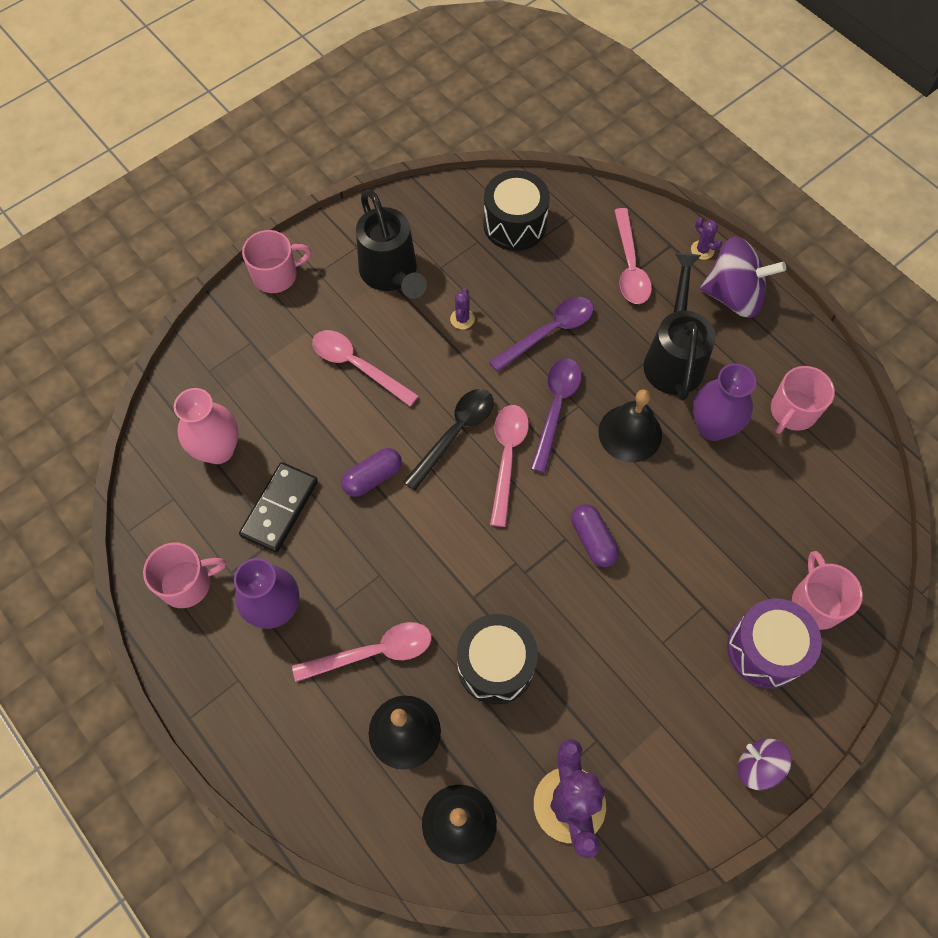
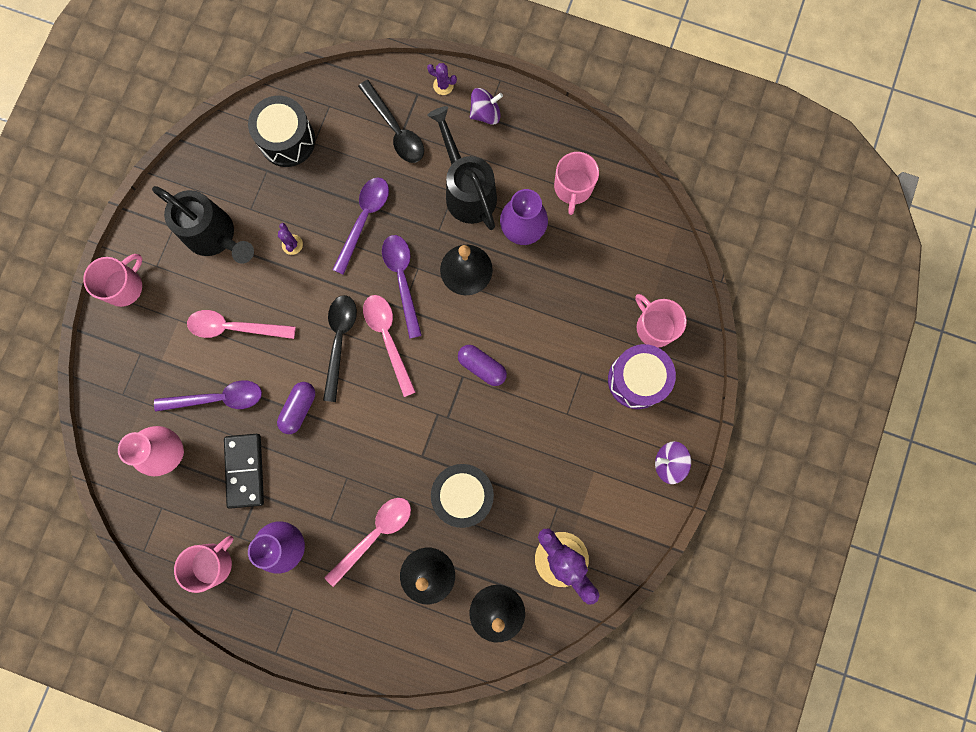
camera: 30 degrees left, 15 degrees up
(298, 423) = (218, 398): none -> purple spoon
(630, 266) = (395, 129): pink spoon -> black spoon
(733, 295) = (485, 113): purple spinning top -> purple spinning top, size x0.58

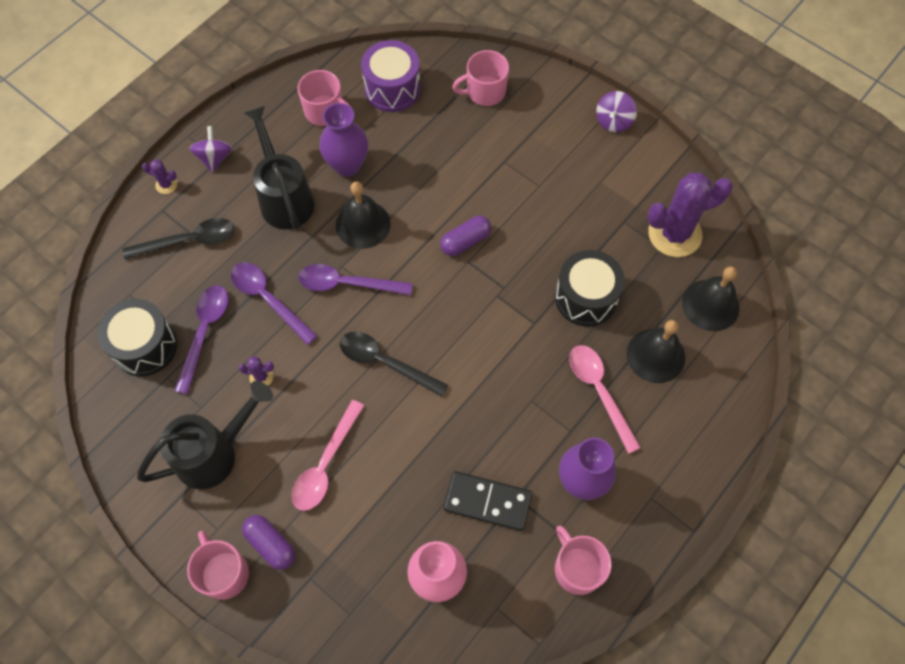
camera: 70 degrees left, 15 degrees down
(218, 398) = (397, 506): purple spoon -> purple spoon (205, 332)
(299, 408) = (441, 425): purple capsule -> purple capsule (271, 544)
(388, 338) = (402, 316): pink spoon -> none
(443, 85) = (166, 185): purple cactus -> purple cactus turned 60 degrees clockwise
(467, 191) = (284, 198): black watering can -> black watering can turned 75 degrees clockwise
(637, 380) = (528, 121): purple drum -> purple drum (392, 88)

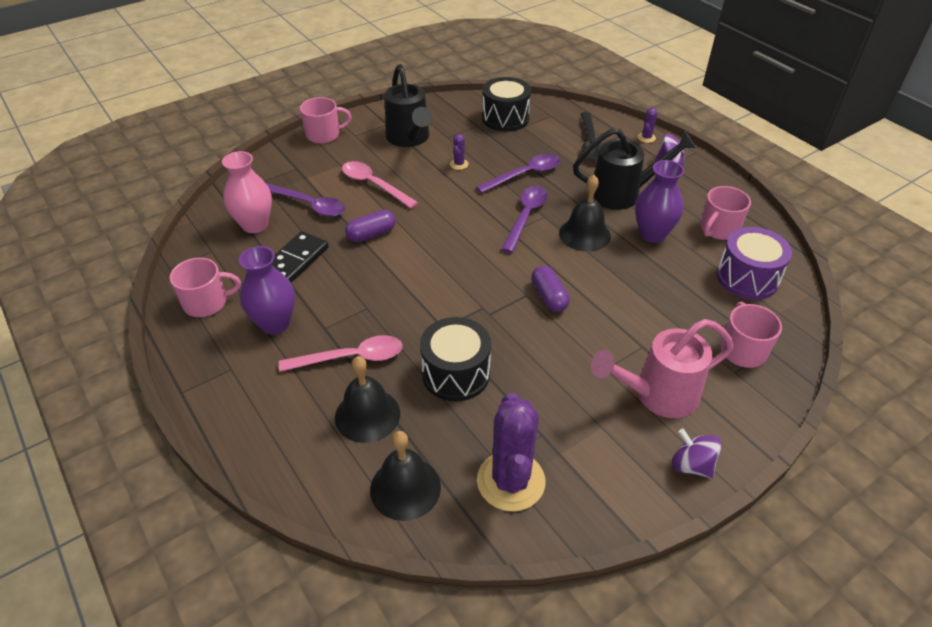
camera: 105 degrees right, 20 degrees down
(205, 332) = (506, 143): purple spoon -> purple spoon (309, 205)
(271, 544) = (330, 154): purple capsule -> purple capsule (371, 234)
(385, 362) = (443, 226): black spoon -> none
(554, 146) = (658, 395): none -> pink watering can

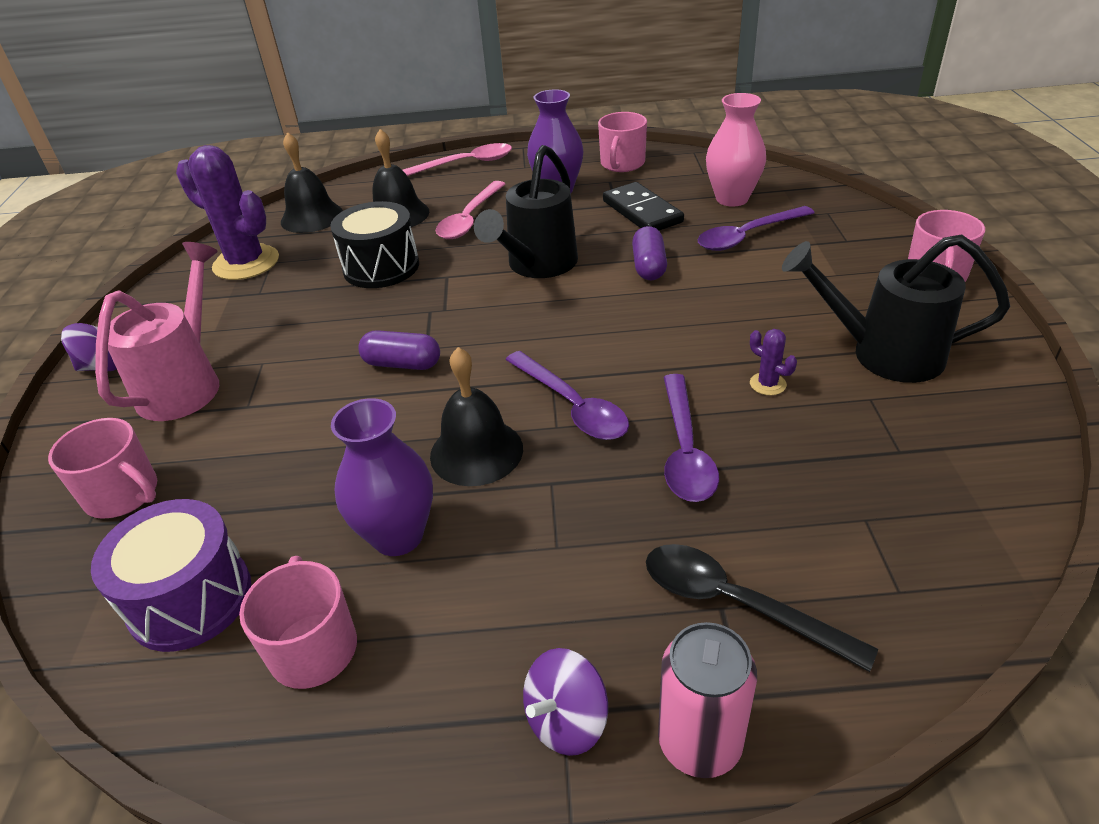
camera: 125 degrees right, 5 degrees down
(374, 185) = (761, 290): pink spoon -> pink spoon (465, 164)
(505, 118) = (913, 504): black drum -> none
(622, 194) = (530, 557): black watering can -> black watering can (538, 265)
(646, 138) = (699, 742): purple cactus -> pink can

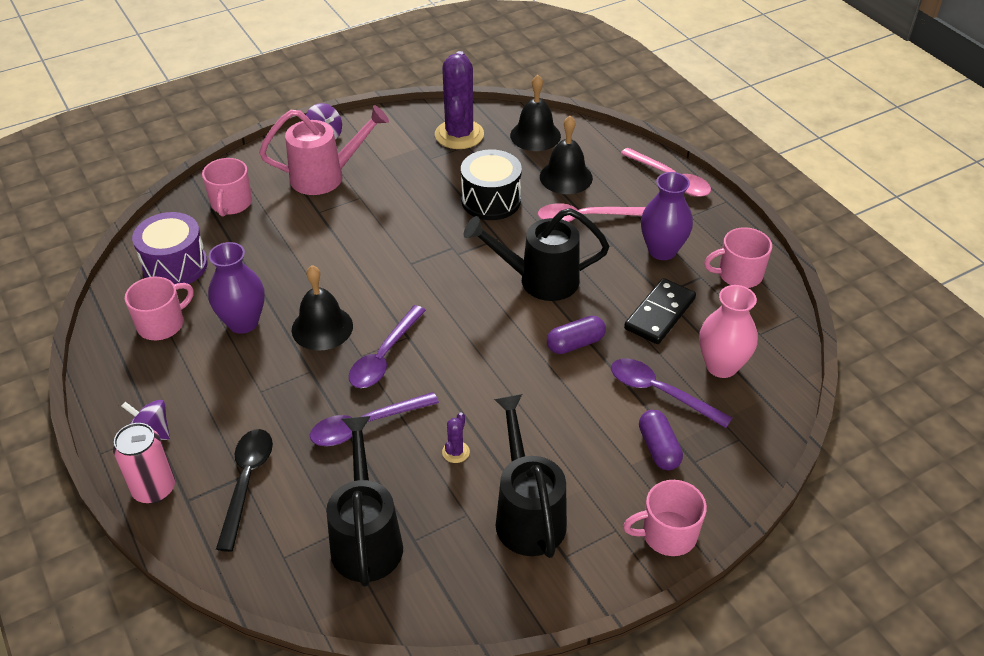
camera: 60 degrees right, 5 degrees up
(402, 364) = (388, 259): purple capsule -> purple capsule (658, 448)
(886, 494) = (366, 539): none -> black watering can

